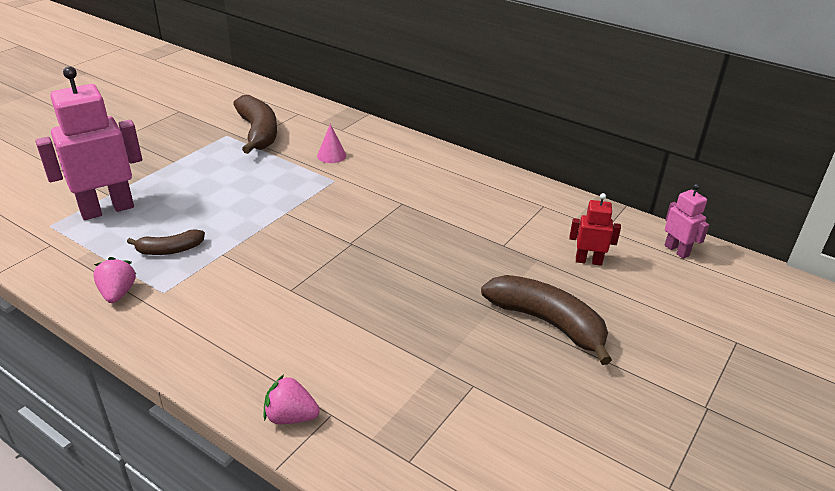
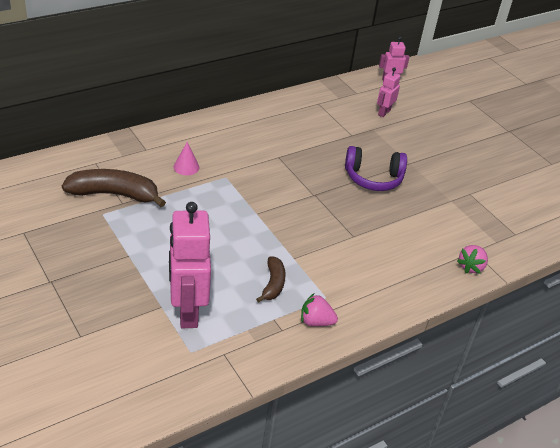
camera: 70 degrees left, 5 degrees up
(425, 281) = (373, 178): none -> purple headphones
(547, 322) = (431, 149): brown banana -> none
(588, 261) = (384, 112): red robot -> pink robot

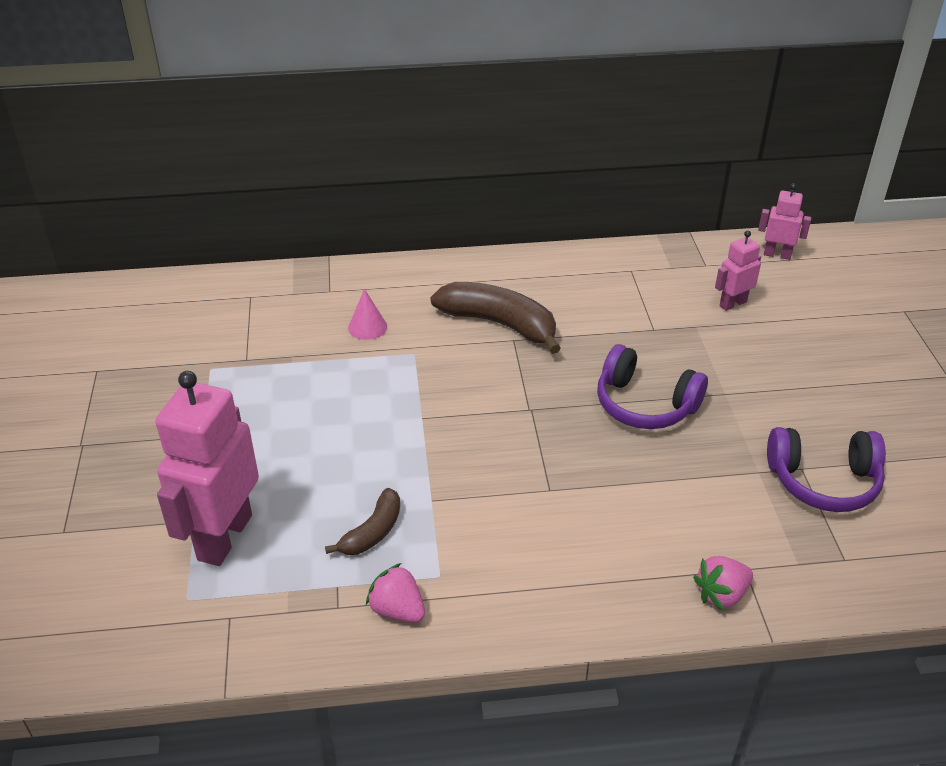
camera: 30 degrees right, 0 degrees up
(114, 194) = (244, 345): brown banana -> brown banana (499, 324)
(483, 198) = (823, 481): none -> purple headphones

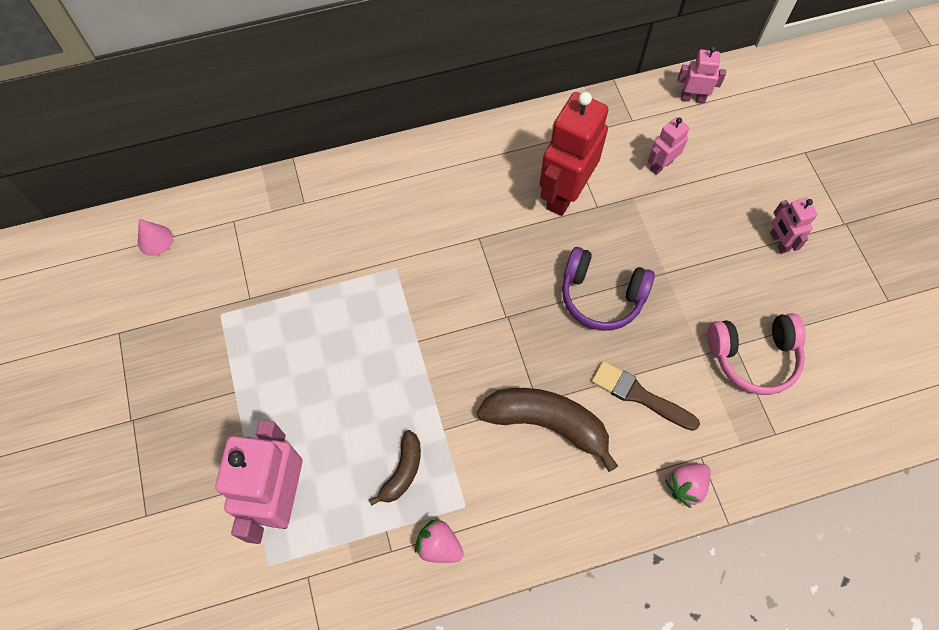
camera: 10 degrees left, 25 degrees up
(367, 327) = (348, 242): pink cone -> pink cone (155, 240)
(499, 324) = (463, 221): brown banana -> brown banana (546, 423)
(618, 314) = (564, 193): none -> red robot
(676, 500) = (640, 396): none -> brown brush
(823, 481) = (753, 356): purple headphones -> pink headphones
(865, 382) = (779, 242): none -> pink robot

